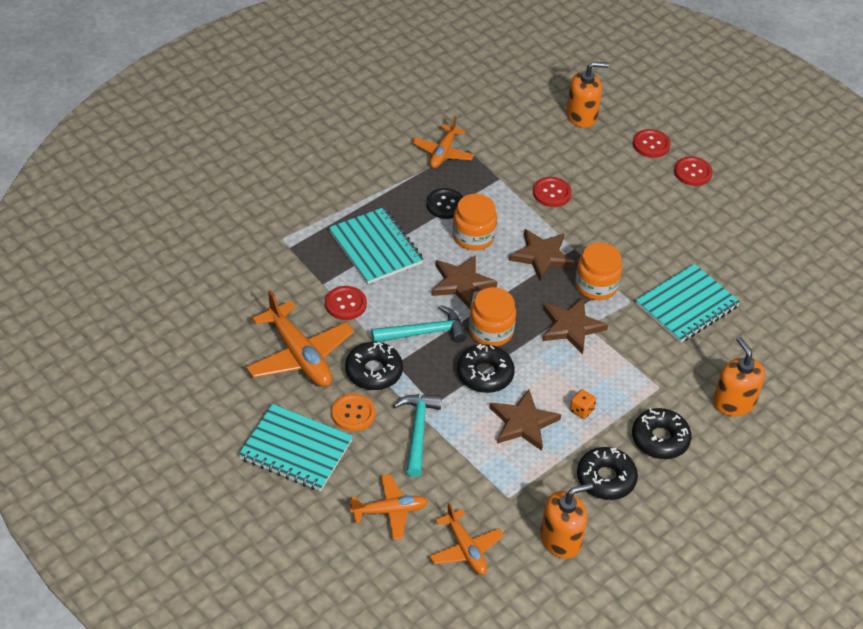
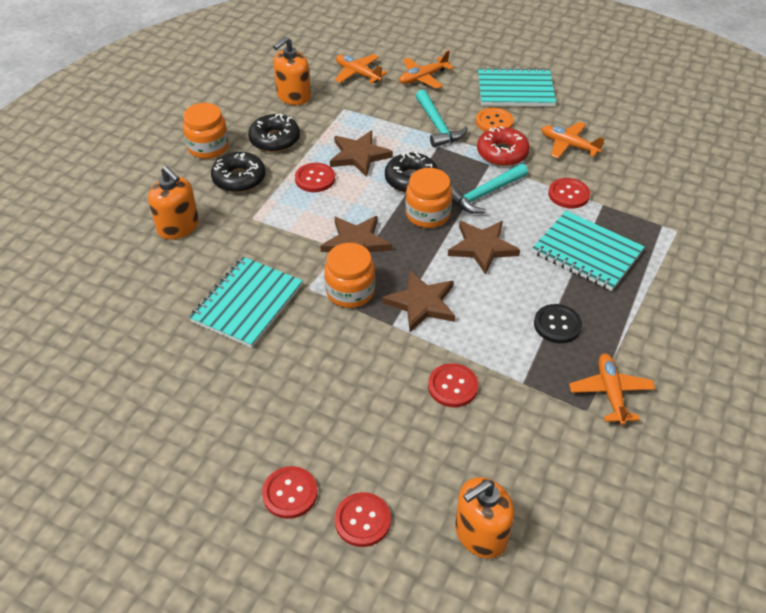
camera: 160 degrees right, 0 degrees up
(299, 355) = (568, 145): orange plane -> orange plane, size x0.62
(373, 371) = (502, 153): black donut -> red donut
(473, 236) = (504, 299): orange jar -> orange jar (208, 147)
(581, 410) = (315, 179): orange dice -> red button

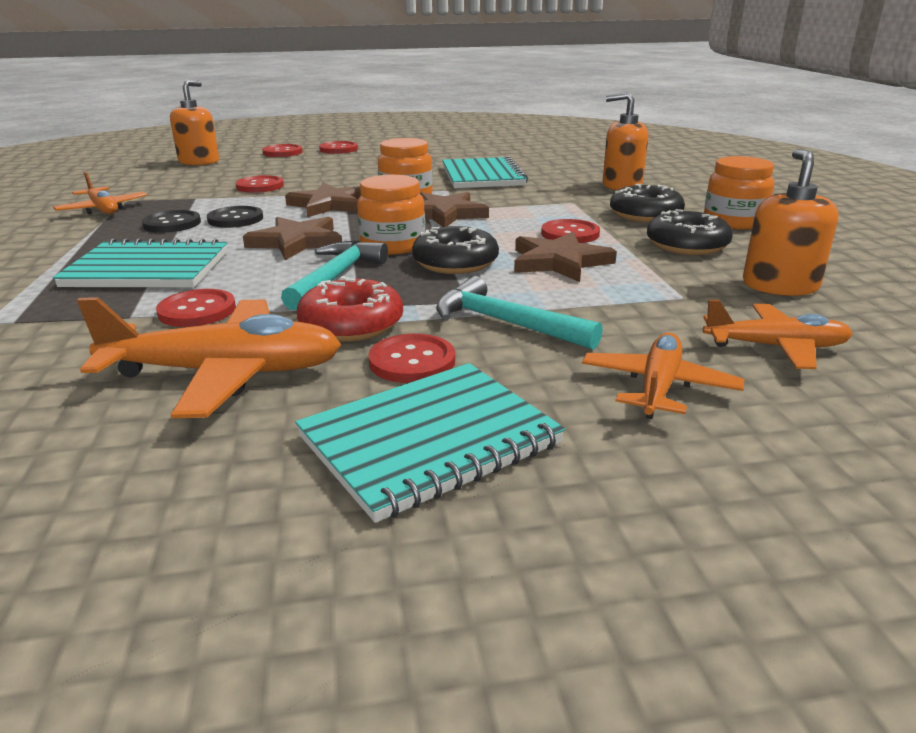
camera: 145 degrees right, 20 degrees down
(494, 122) = (412, 361): orange button -> red button
(506, 310) = (235, 219): none -> black button
(568, 145) = (225, 373): orange plane -> orange plane, size x1.61

